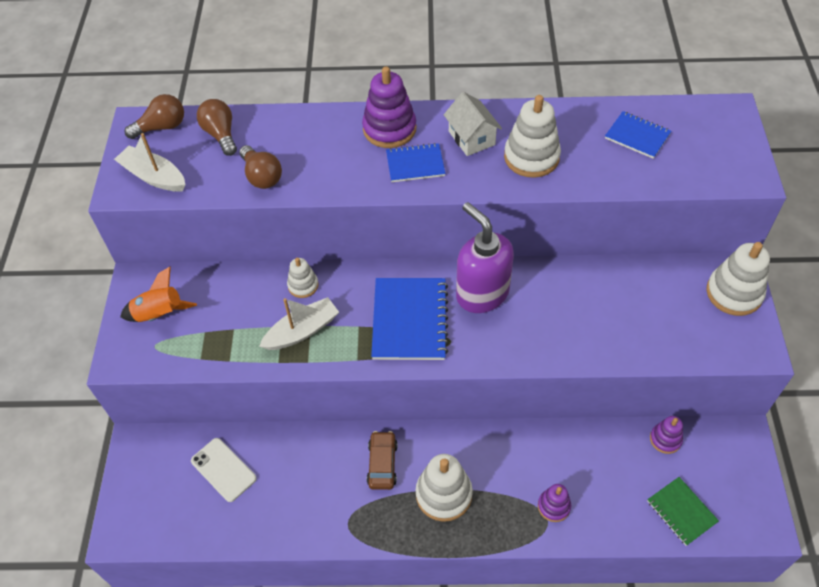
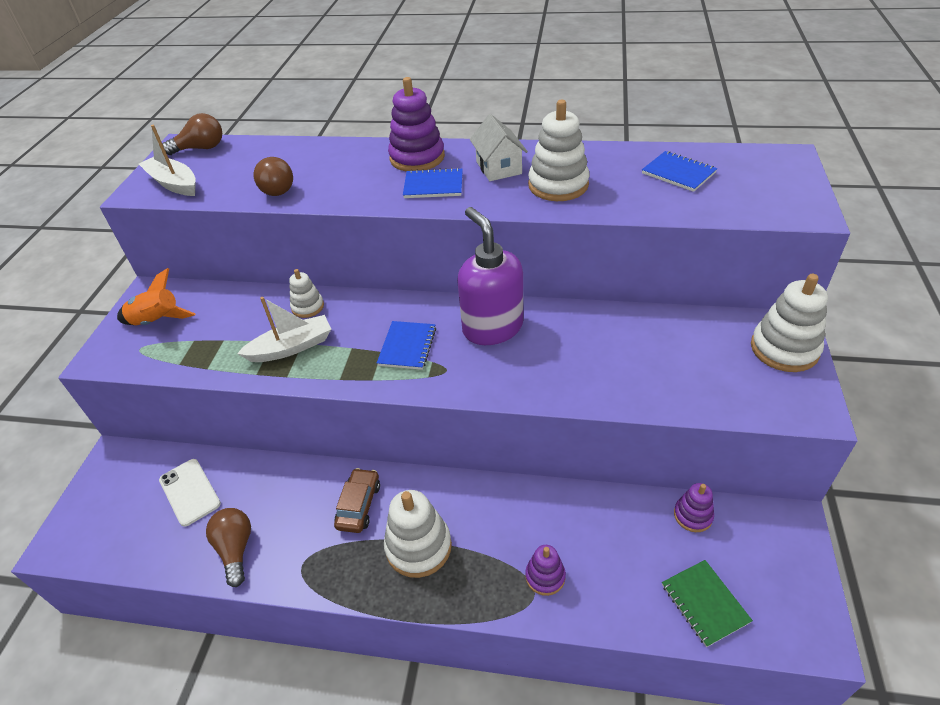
camera: 10 degrees right, 10 degrees down
(221, 134) = (252, 156): brown light bulb -> brown light bulb (236, 549)
(409, 320) = (407, 346): blue notebook -> blue notebook, size x0.58

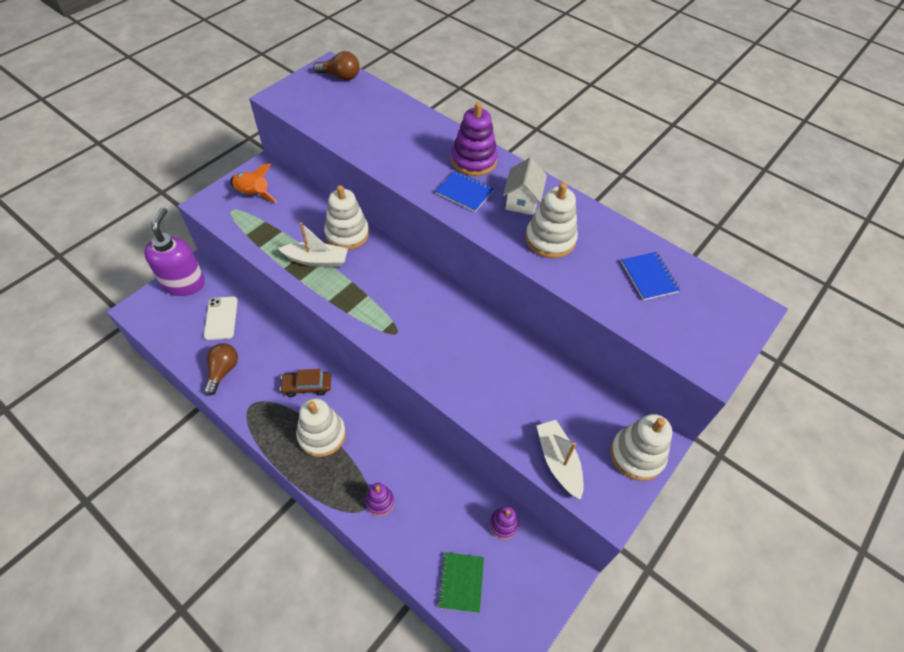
camera: 25 degrees right, 10 degrees up
(174, 183) = (303, 101): white boat -> white boat (558, 461)
(276, 188) = (362, 139): brown light bulb -> none
(308, 307) = (347, 234): white stacking toy -> white stacking toy, size x1.75
(359, 505) = (307, 386): brown car -> brown car turned 135 degrees counterclockwise
(407, 346) = (386, 301): blue notebook -> none
(492, 327) = (450, 318): purple soap dispenser -> purple soap dispenser (184, 283)

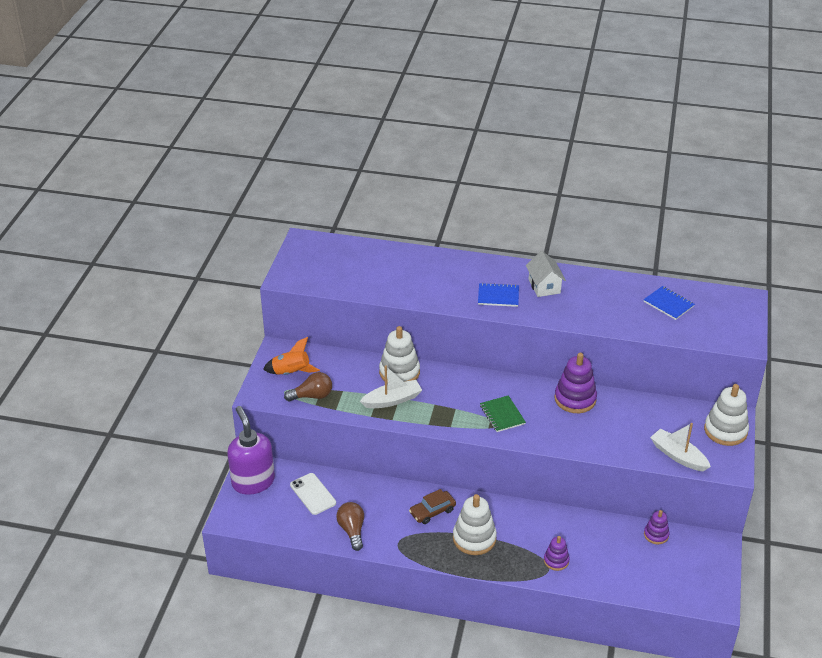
camera: 25 degrees left, 15 degrees down
(340, 76) = (320, 245): brown light bulb -> brown light bulb (312, 396)
(461, 582) = (654, 581): green notebook -> green notebook (502, 415)
(474, 160) = (485, 271): purple stacking toy -> purple stacking toy (575, 399)
(550, 239) = (585, 305): white stacking toy -> none

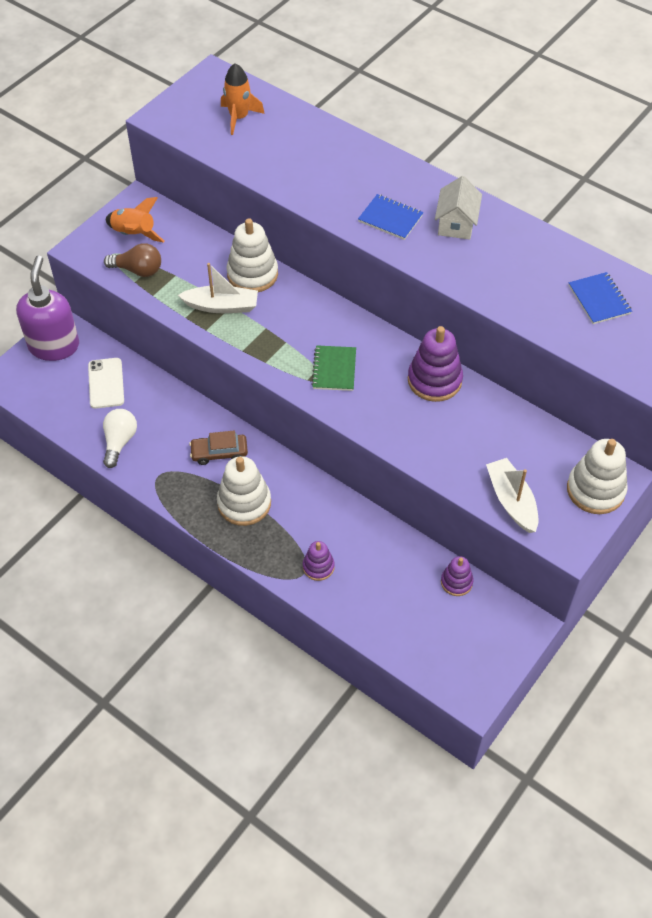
camera: 25 degrees right, 15 degrees up
(343, 263) = (239, 117): none -> orange rocket
(352, 530) = (119, 442): brown light bulb -> white light bulb

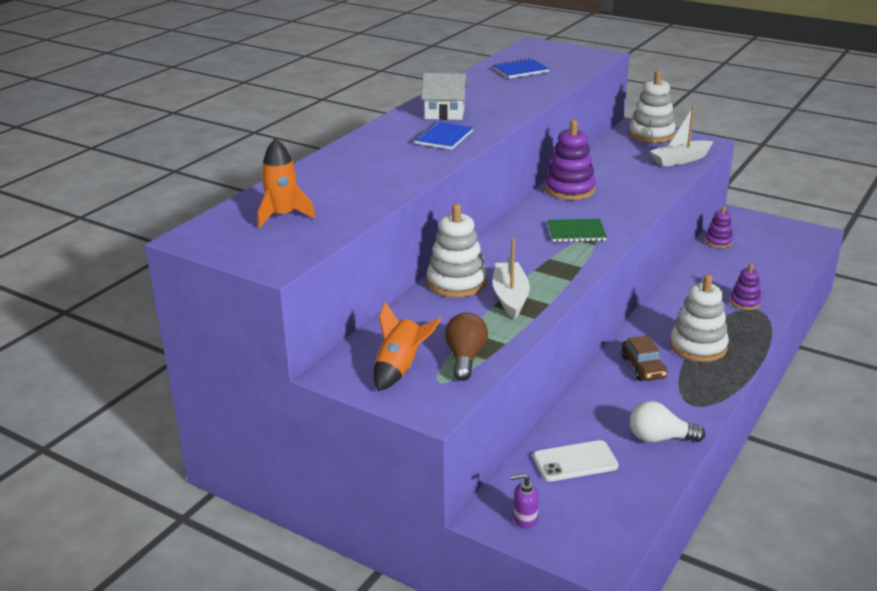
camera: 95 degrees left, 25 degrees down
(54, 346) = (524, 519): purple soap dispenser -> purple soap dispenser, size x0.40

